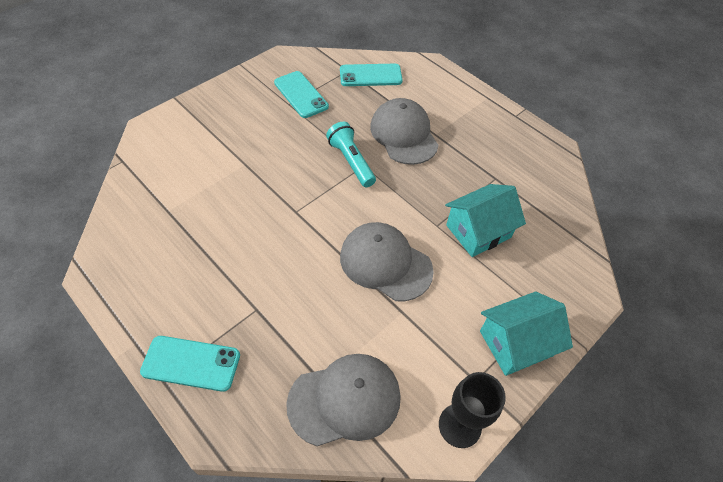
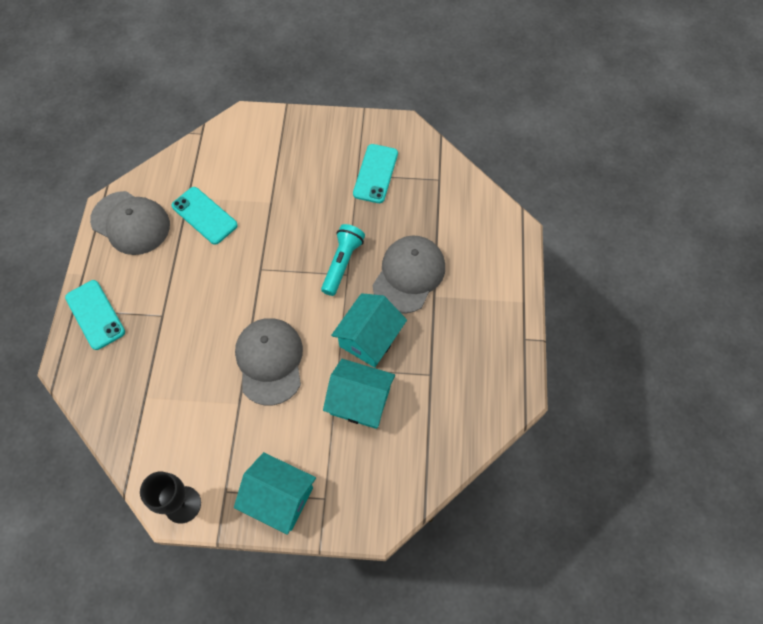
camera: 50 degrees right, 10 degrees up
(345, 400) = (143, 421): grey cap -> grey cap (131, 223)
(370, 75) = (451, 199): turquoise phone -> turquoise phone (204, 215)
(431, 190) = (369, 338): none -> turquoise house

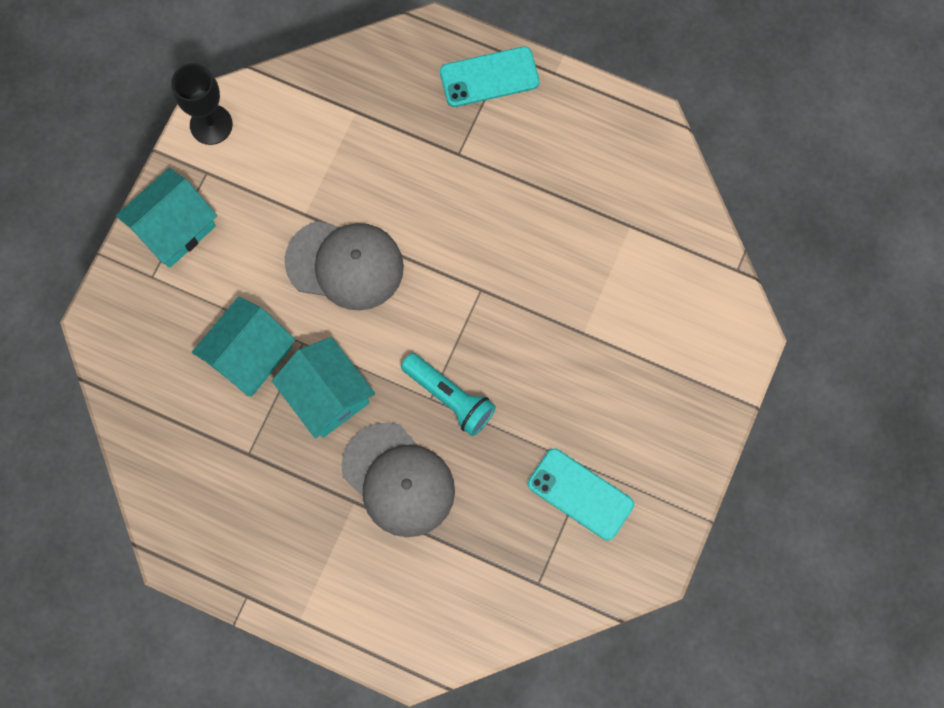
camera: 110 degrees right, 10 degrees up
(131, 223) = (613, 144): grey cap -> none
(204, 215) = (591, 240): turquoise phone -> none

